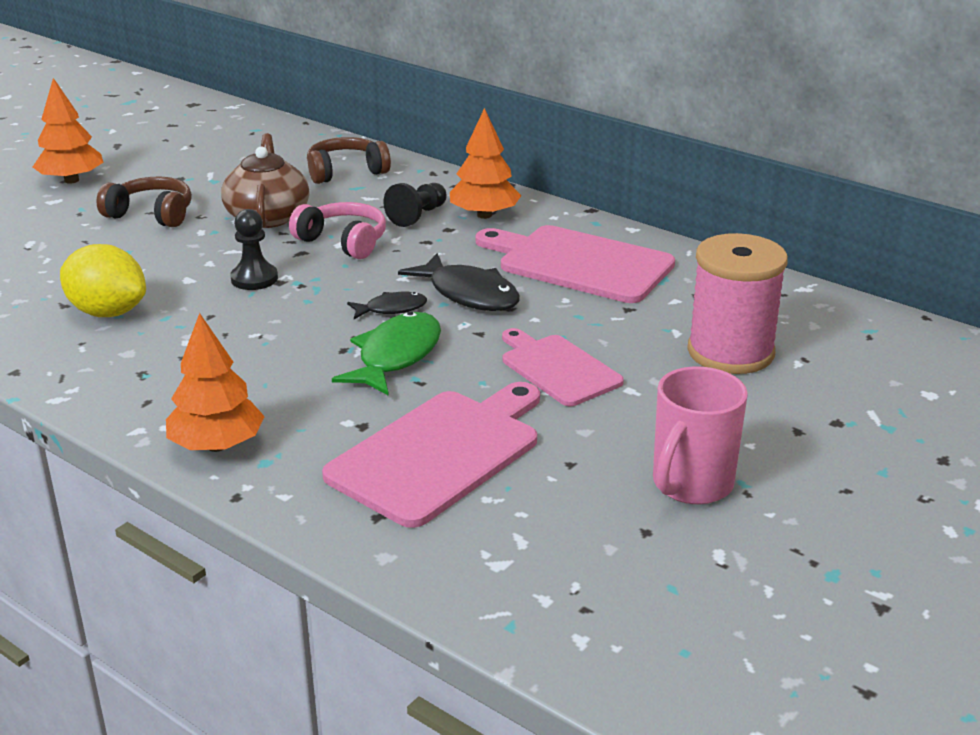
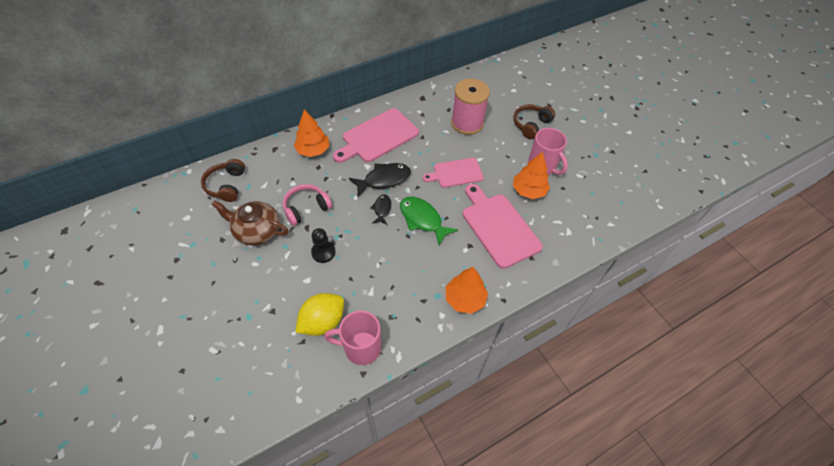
camera: 70 degrees left, 25 degrees up
(66, 358) = (361, 348): none -> pink mug
(72, 180) = (135, 315): orange tree -> orange tree (528, 190)
(151, 214) = (217, 282): brown headphones -> brown headphones (531, 125)
(418, 216) = (297, 173): black pawn -> none

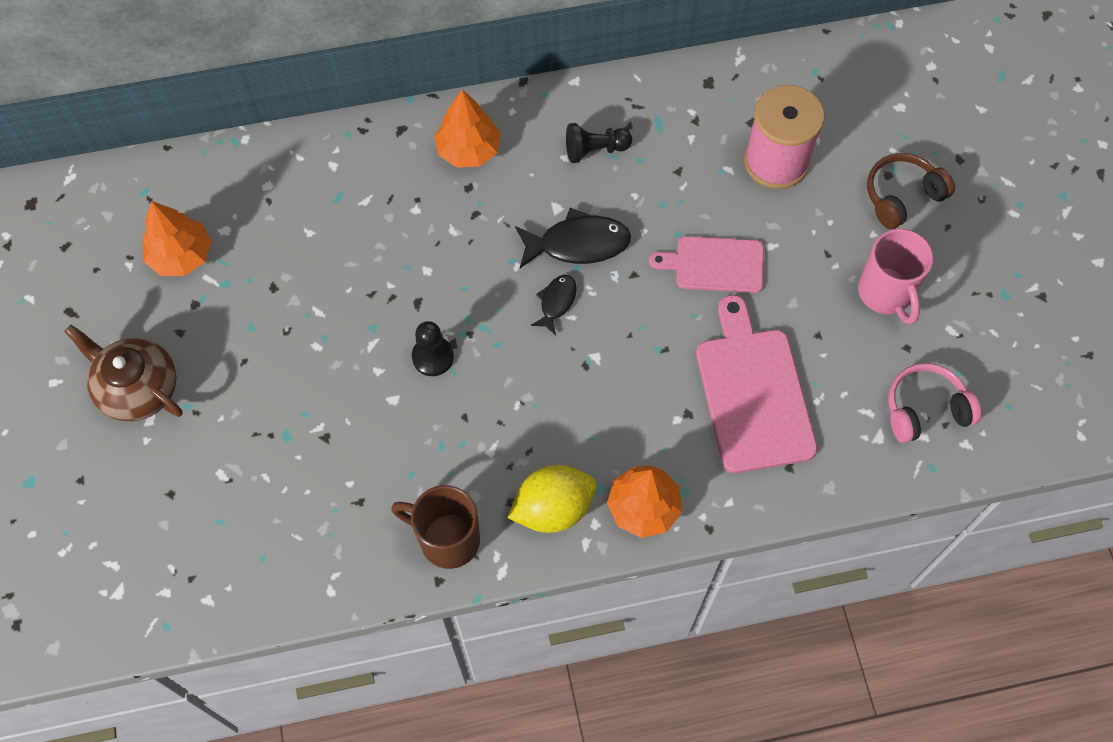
camera: 20 degrees right, 10 degrees up
(226, 185) = (302, 184): brown headphones -> none
(257, 231) = (333, 286): brown teapot -> brown teapot (138, 388)
(306, 208) = (426, 265): pink headphones -> pink headphones (925, 409)
(323, 322) = (399, 478): yellow lemon -> yellow lemon (553, 508)
(361, 348) = (447, 539): pink mug -> brown mug
(378, 137) = (595, 150): pink cutting board -> black pawn
(422, 219) = (622, 341): green fish -> none
(528, 190) = (838, 336): orange tree -> orange tree (181, 255)

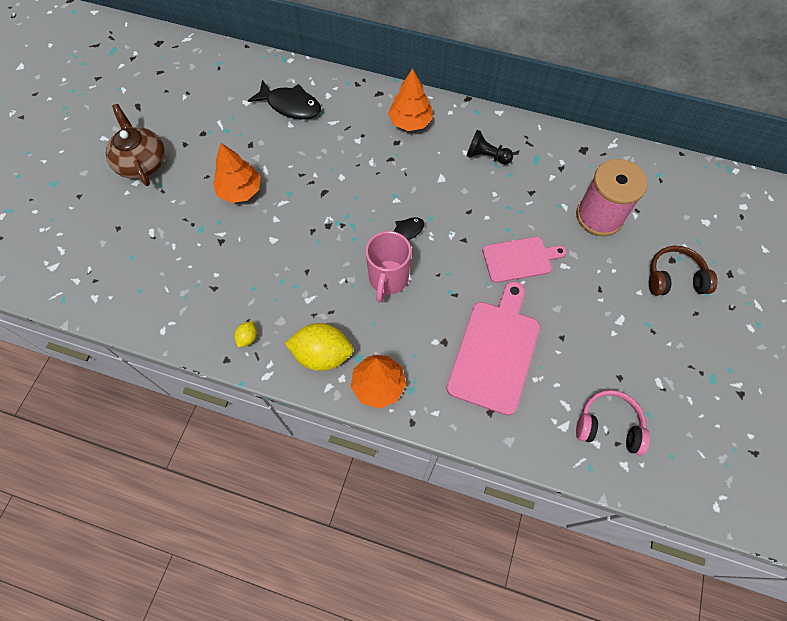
camera: 30 degrees right, 0 degrees up
(181, 255) = (214, 104): orange tree -> orange tree (240, 190)
(433, 357) = (311, 227): black pawn -> none
(447, 539) = (248, 337): brown mug -> yellow lemon
(578, 244) = (440, 205): black fish -> black fish (290, 106)
(715, 264) = (519, 259): pink cutting board -> pink cutting board turned 135 degrees clockwise
(885, 294) = (625, 334): pink mug -> pink mug (388, 279)

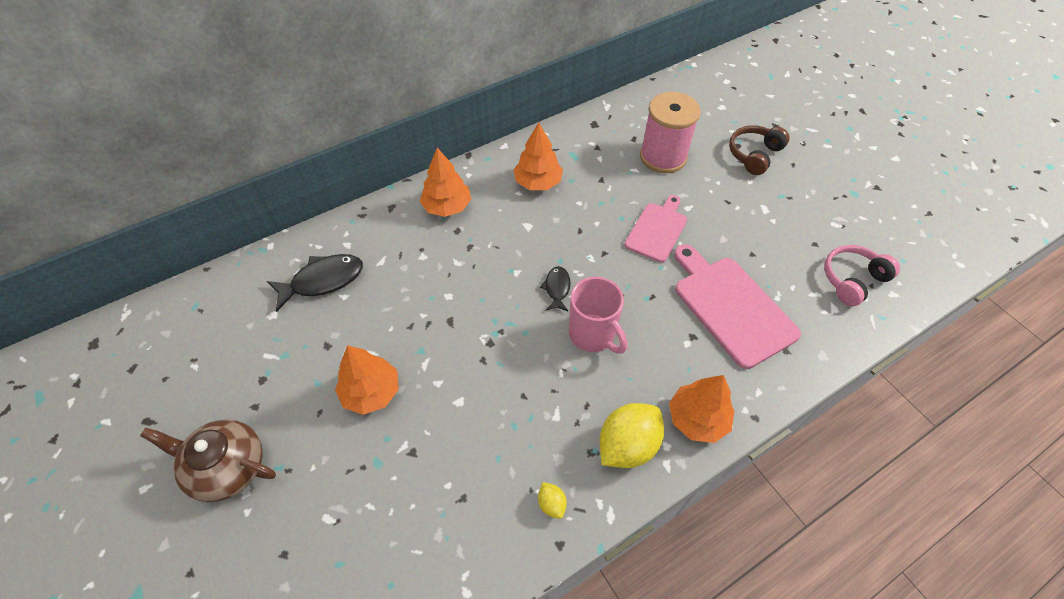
camera: 50 degrees left, 10 degrees down
(486, 156) = (538, 182): black pawn -> orange tree

